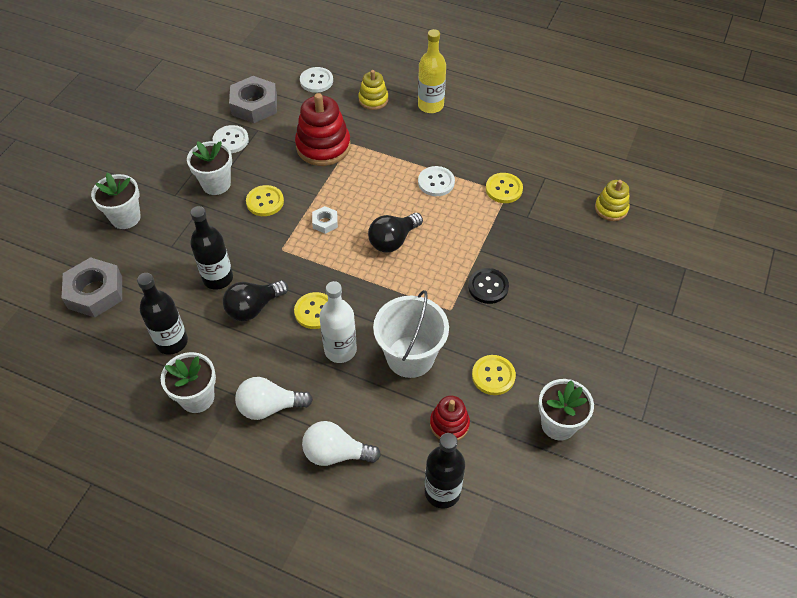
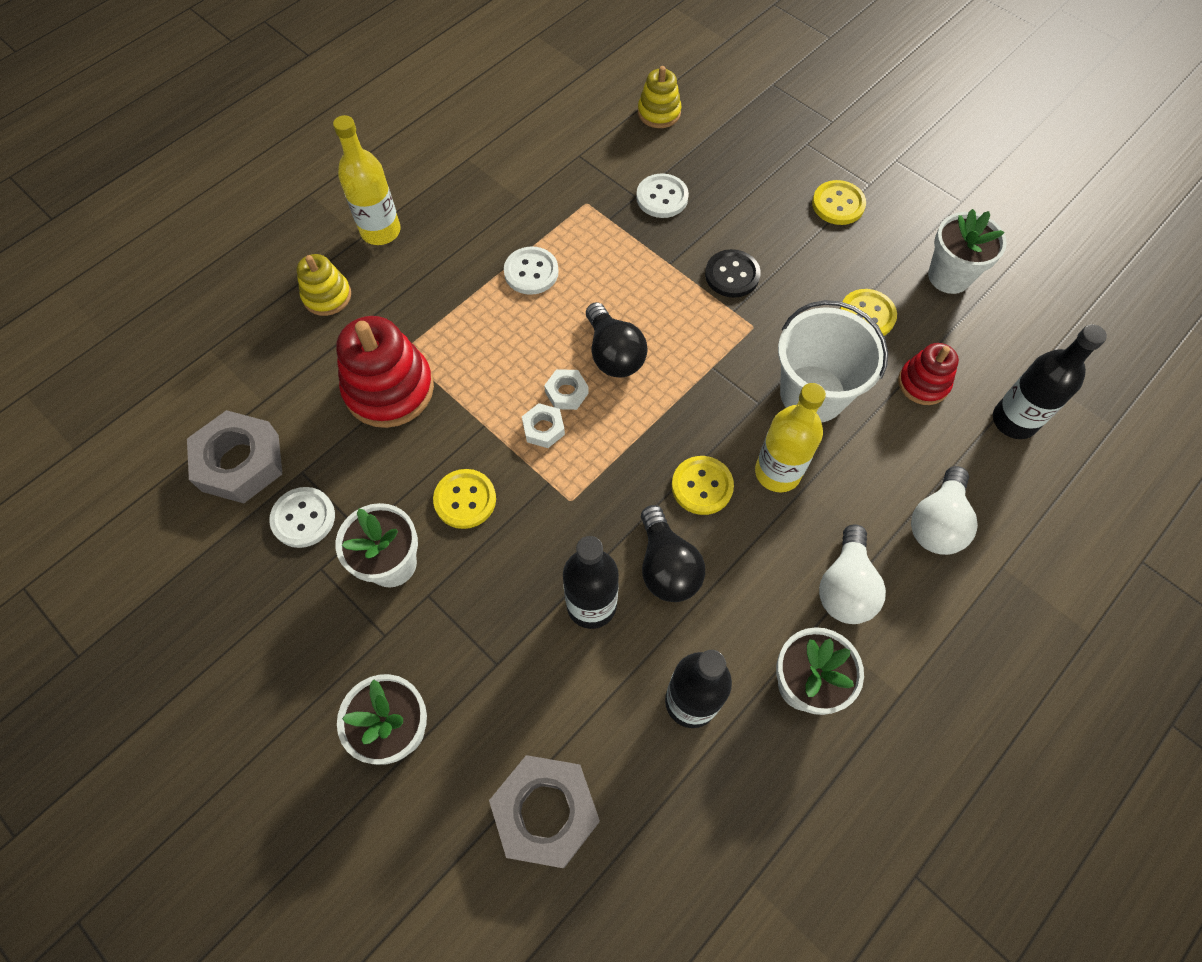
camera: 70 degrees left, 10 degrees up
(316, 81) = (239, 359): white button -> white button (662, 197)
(340, 350) = (777, 472): white bottle -> yellow bottle
(355, 226) = (566, 392): none -> white nut
(504, 189) = (578, 203): yellow button -> yellow button (838, 204)

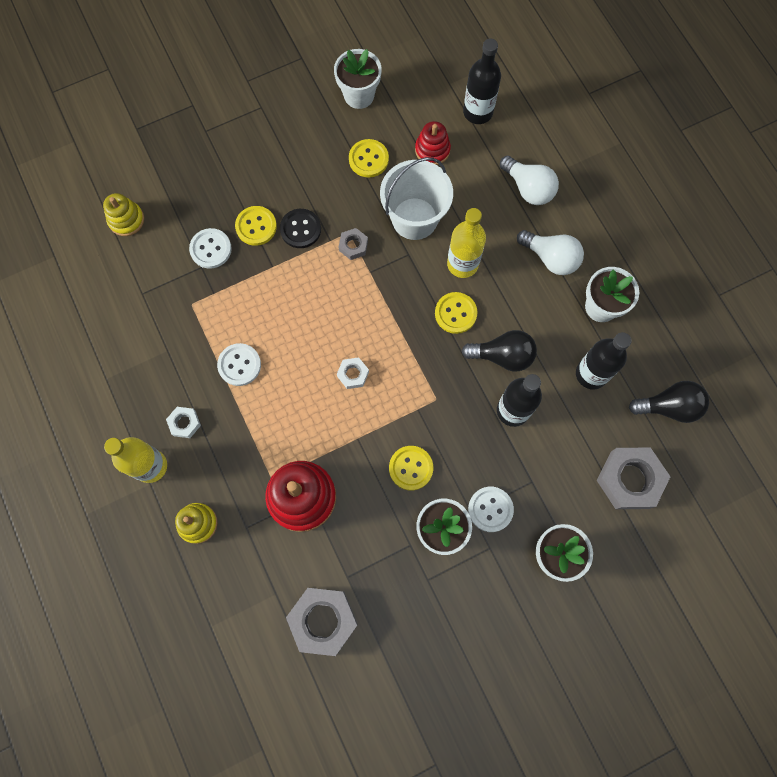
camera: 70 degrees left, 10 degrees up
(303, 518) = (385, 583): white button -> white button (490, 509)
(543, 428) = (375, 399): white nut -> white nut (184, 423)
(613, 354) = (334, 332): black light bulb -> black light bulb (669, 407)
(738, 337) = (353, 246): none -> grey nut
(838, 204) = (270, 135): yellow button -> yellow button (256, 226)

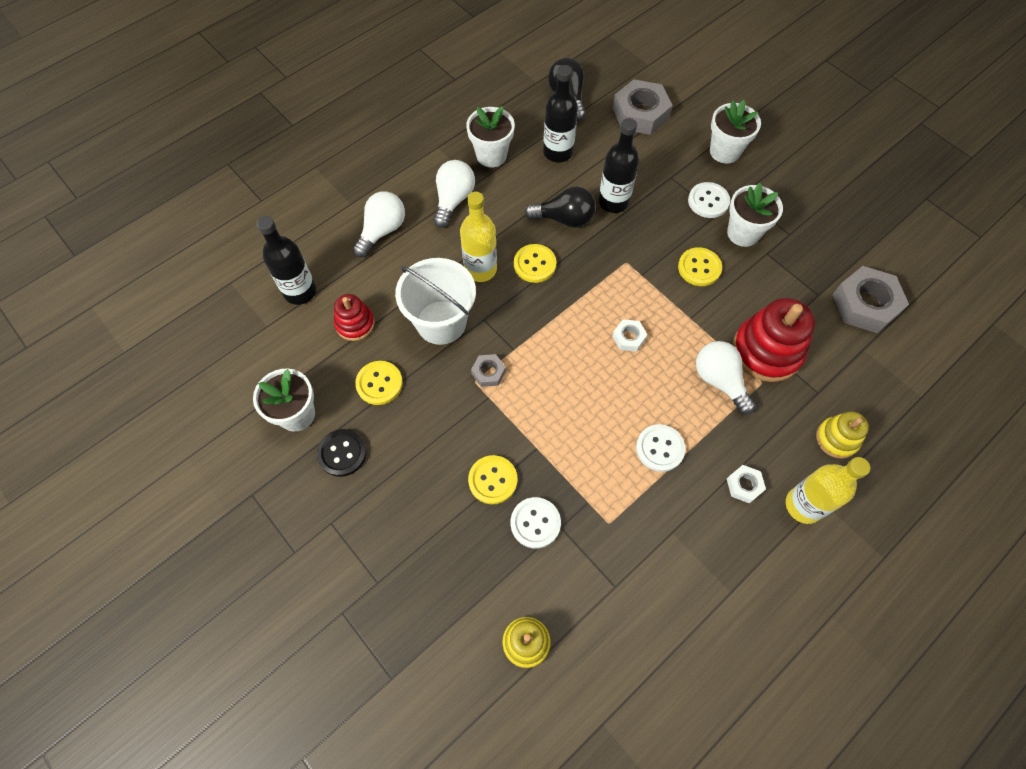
camera: 105 degrees left, 10 degrees down
(285, 440) = (719, 380): none -> white light bulb
(300, 229) = (483, 431): black button -> black button (342, 453)
(502, 356) = (564, 219): black light bulb -> black light bulb turned 105 degrees clockwise

